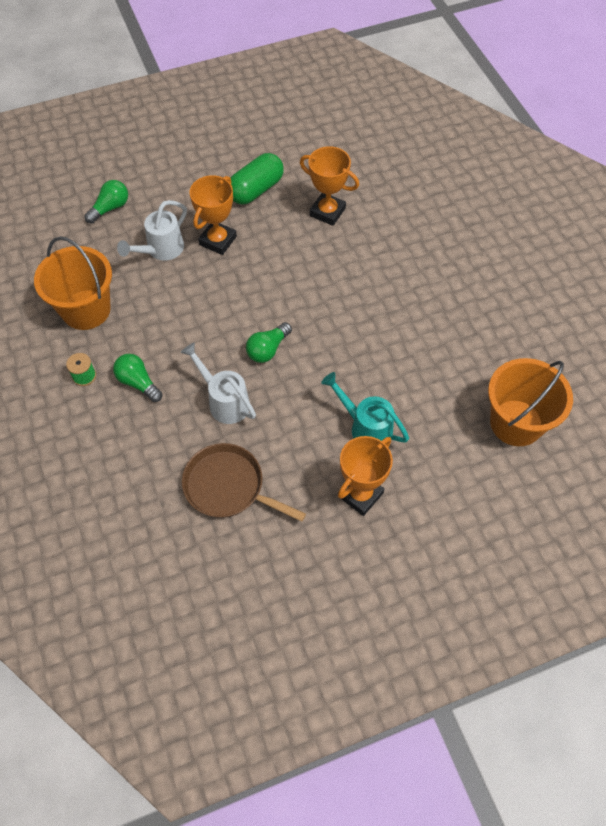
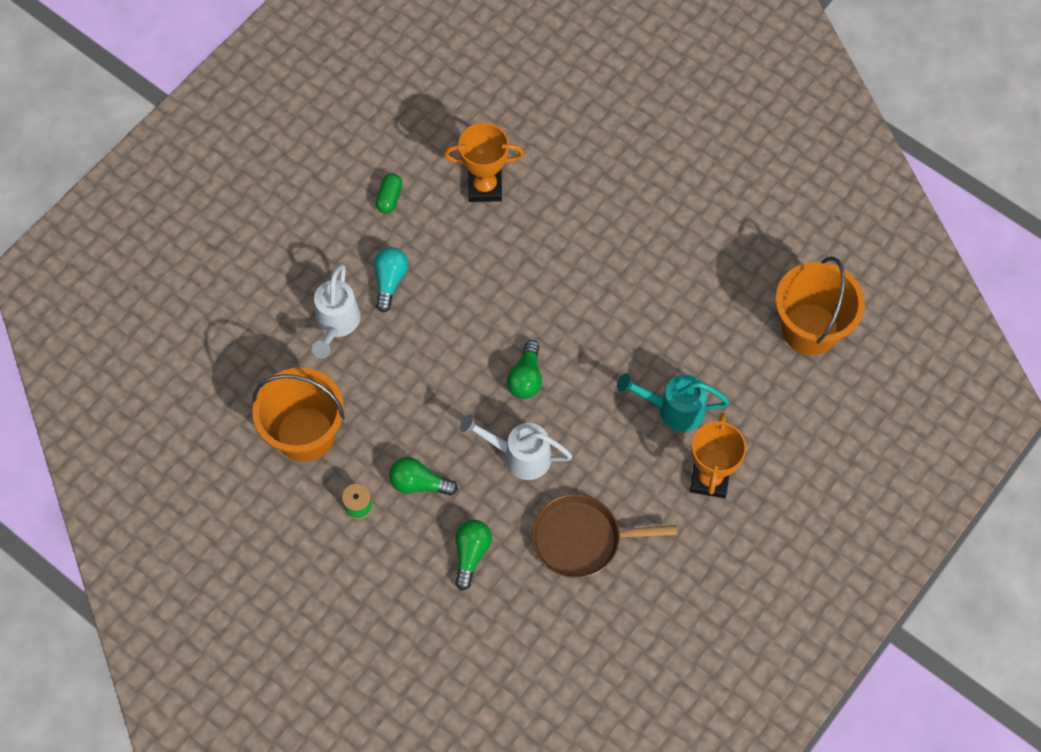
camera: 30 degrees left, 5 degrees up
(110, 208) = (242, 302): green light bulb -> green light bulb (471, 554)
(218, 240) = (390, 281): orange trophy -> turquoise light bulb
(256, 190) = (389, 198): green capsule -> green capsule, size x0.53

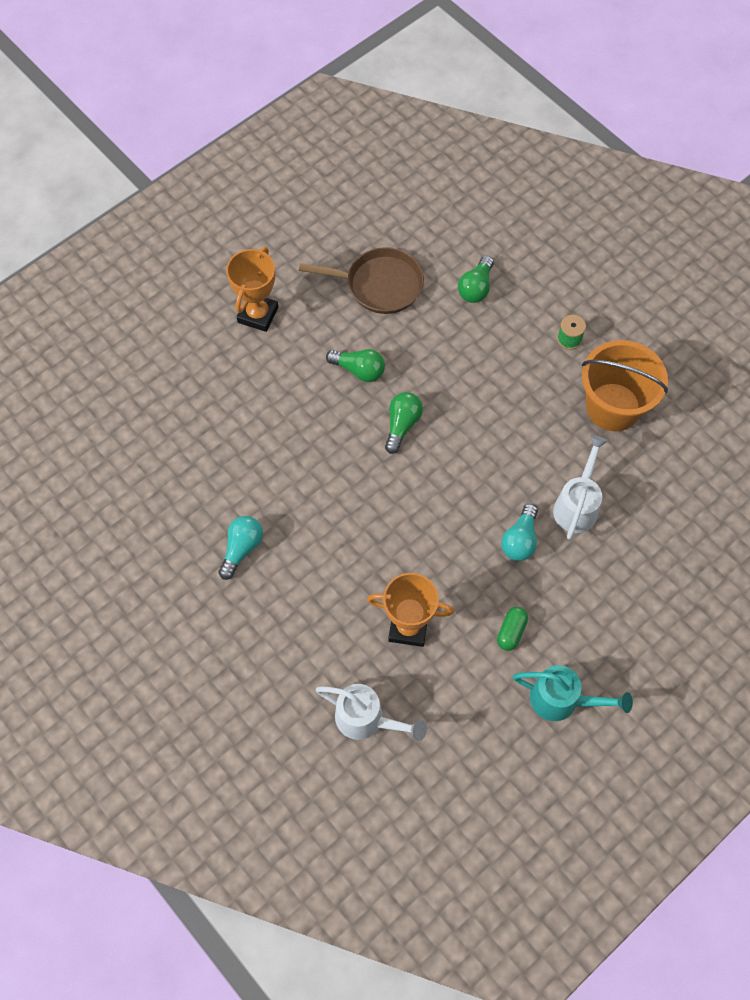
camera: 170 degrees left, 0 degrees up
(419, 483) = (513, 349): green light bulb -> green light bulb (359, 370)
(520, 456) = (420, 358): white watering can -> white watering can (366, 719)
(657, 231) = (241, 549): none -> turquoise light bulb
(673, 409) = (273, 376): turquoise watering can -> turquoise watering can (562, 700)
(810, 329) = (124, 428): orange bucket -> none

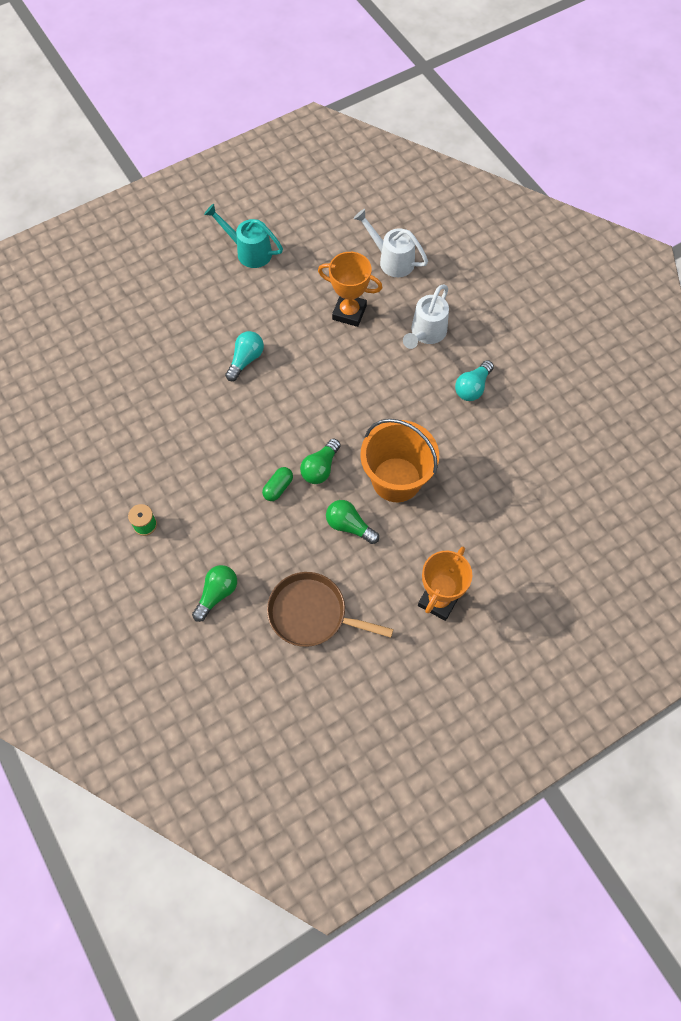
camera: 170 degrees left, 0 degrees up
(511, 631) = (272, 298): green capsule -> green capsule (278, 488)
(577, 505) = (190, 379): white watering can -> white watering can (426, 333)
(613, 407) = (129, 454): orange bucket -> orange bucket (396, 479)

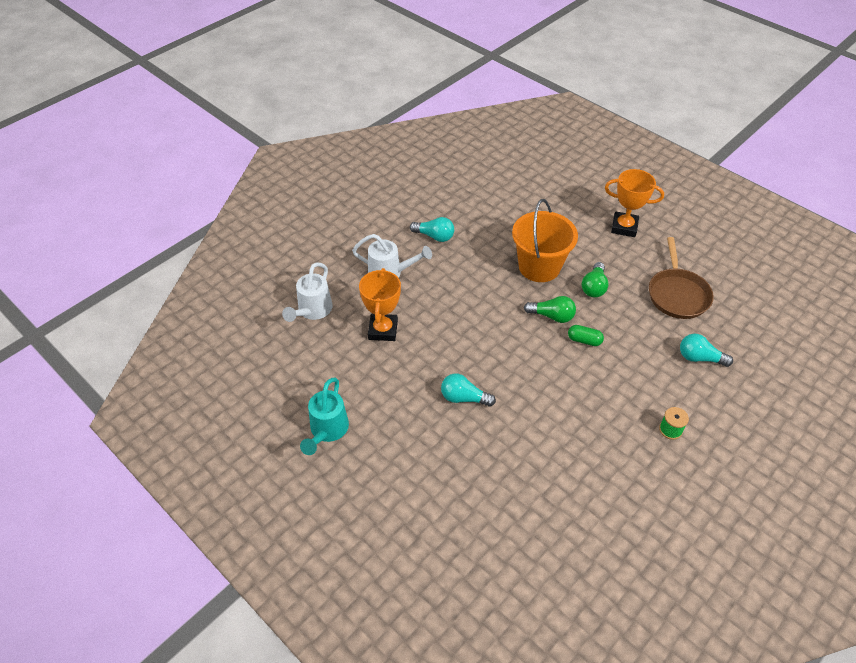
camera: 105 degrees left, 15 degrees down
(217, 594) = (699, 358): green light bulb -> turquoise light bulb

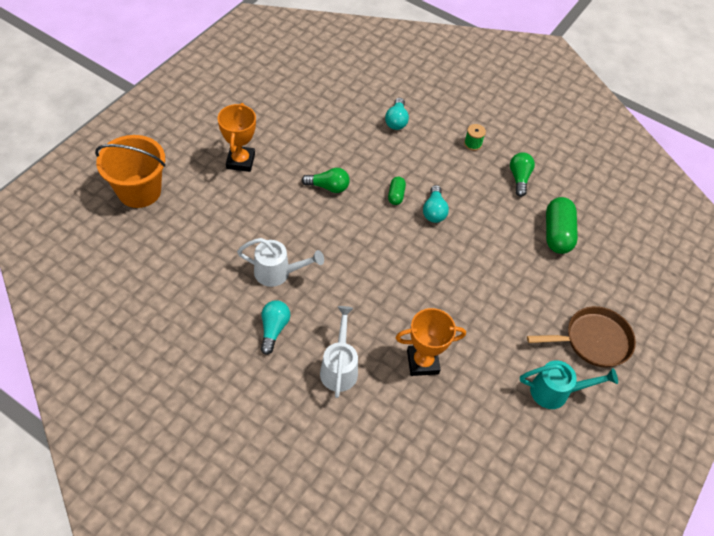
camera: 105 degrees left, 5 degrees up
(312, 311) = (412, 439): white watering can -> white watering can (278, 273)
(464, 398) = (485, 283): turquoise light bulb -> turquoise light bulb (434, 211)
(526, 489) = (557, 233): none -> green capsule
(539, 267) = (308, 230): orange bucket -> orange bucket (139, 191)
(552, 316) = (372, 219): green light bulb -> green light bulb (519, 178)
(677, 294) = (326, 128): brown pan -> brown pan (593, 340)

